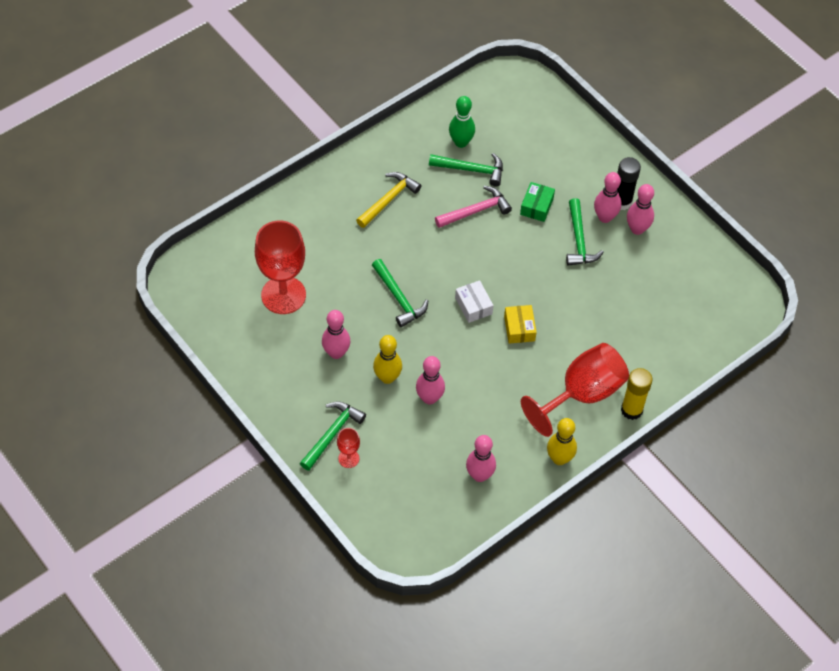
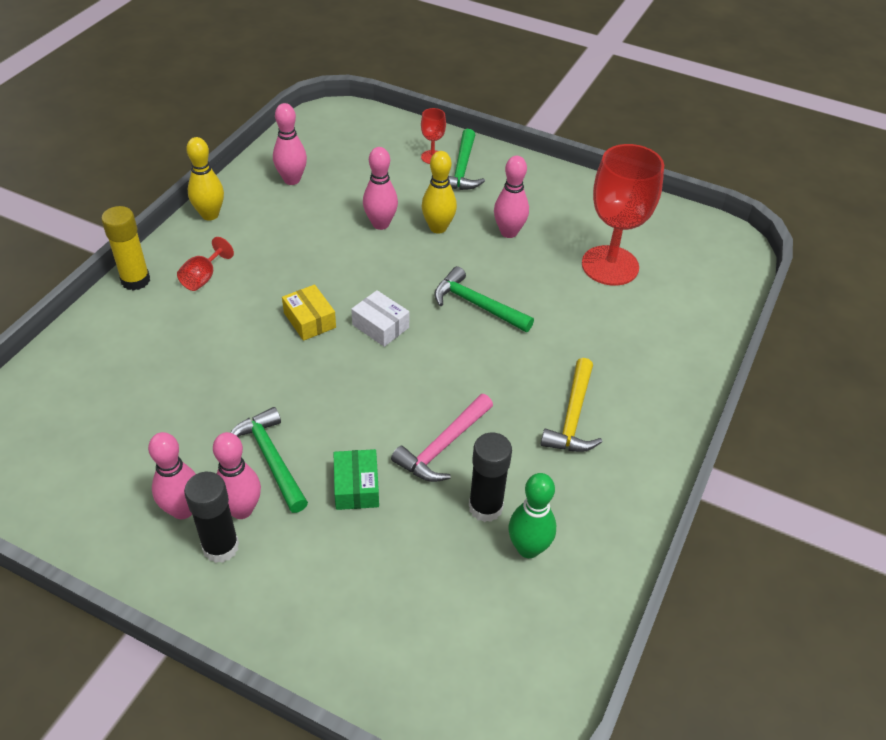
camera: 155 degrees right, 10 degrees down
(471, 170) = (485, 507): green hammer -> black glue stick
(582, 394) = (203, 278): red goblet -> red goblet, size x0.44

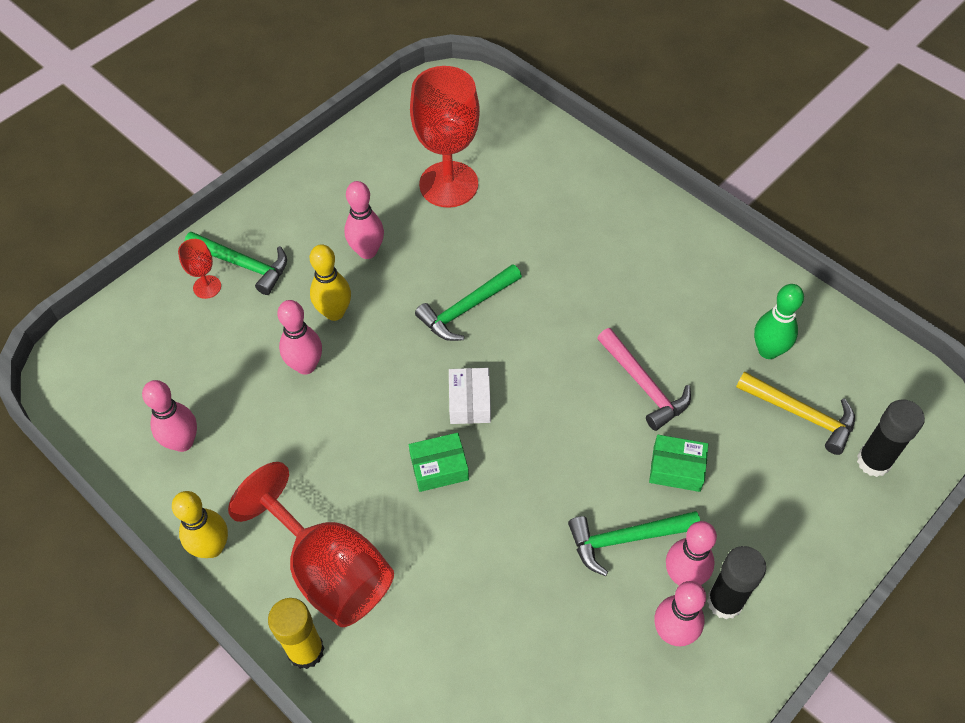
camera: 70 degrees left, 10 degrees up
(203, 278) = (329, 570): red goblet -> red goblet, size x2.26
(310, 320) = (439, 468): yellow box -> green box
(380, 326) = (470, 402): white box -> white box turned 60 degrees counterclockwise
(485, 507) = (720, 370): black glue stick -> black glue stick (873, 461)
(572, 416) = (633, 275): yellow hammer -> yellow hammer (801, 414)

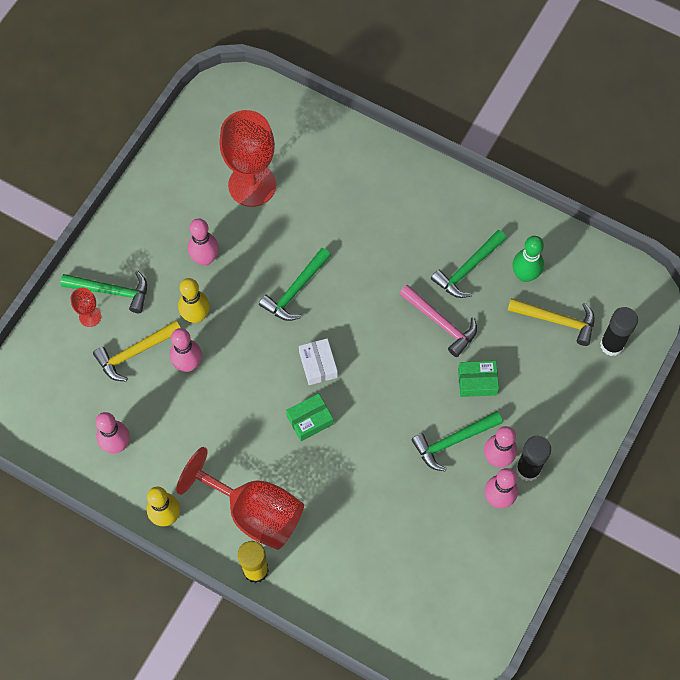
camera: 15 degrees left, 10 degrees up
(246, 338) = (135, 352): none -> yellow hammer
(694, 328) = (468, 269): none -> green hammer

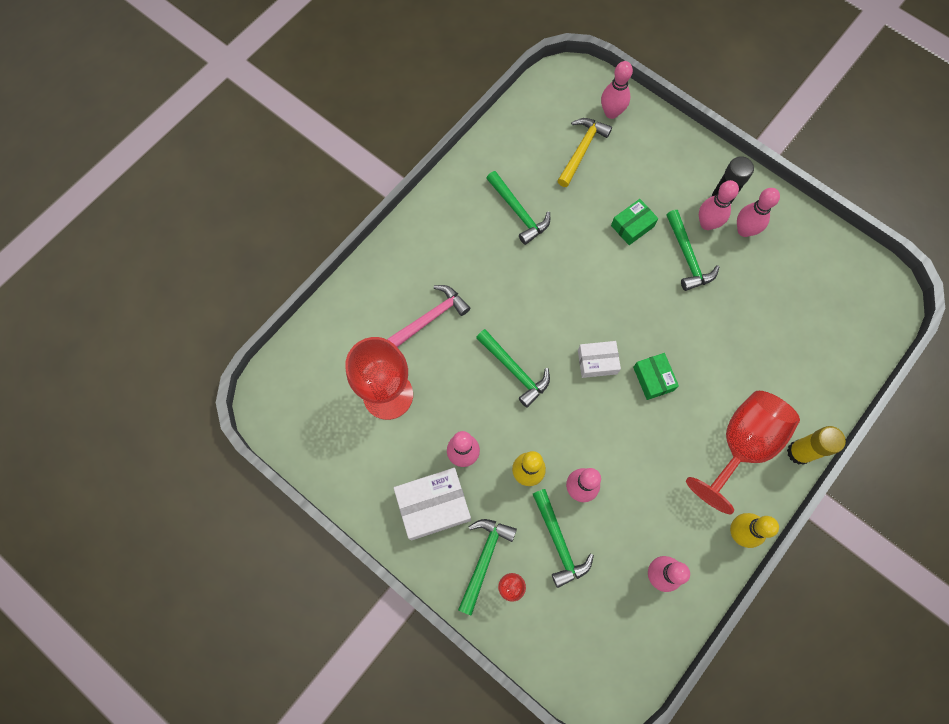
camera: 80 degrees left, 5 degrees up
(135, 352) = (558, 542): yellow hammer -> green hammer
(154, 241) = (433, 506): none -> white box
(441, 323) = (569, 245): pink hammer -> pink hammer (431, 317)
(477, 382) = (632, 226): green box -> green box turned 45 degrees clockwise
(525, 275) = (533, 166): green bowling pin -> none
(611, 345) = (611, 112): black glue stick -> pink bowling pin

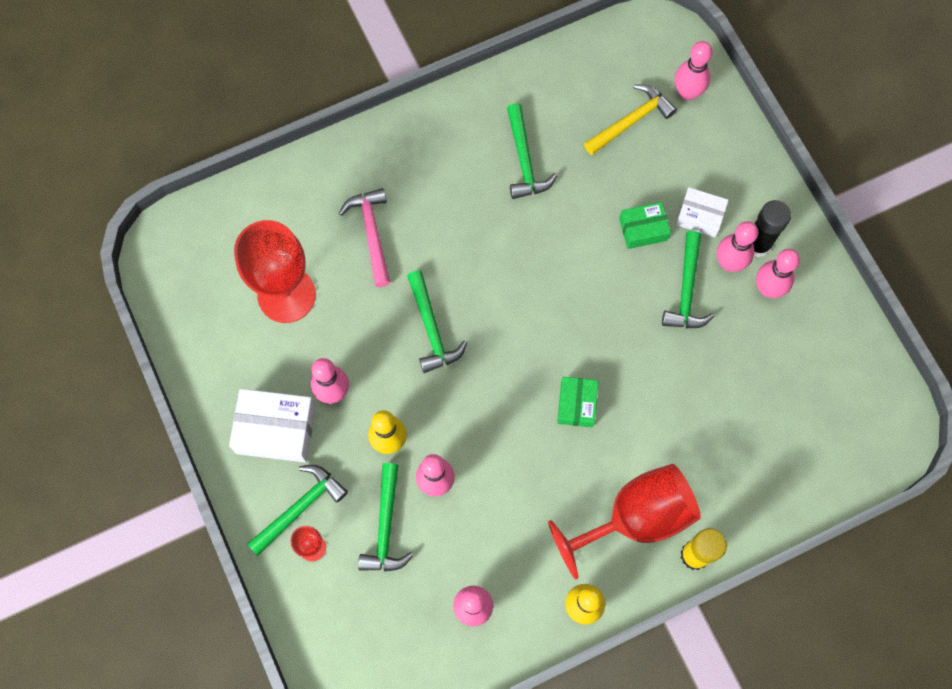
camera: 25 degrees right, 0 degrees up
(431, 317) = (372, 234): pink hammer -> pink hammer turned 90 degrees counterclockwise
(597, 362) = (525, 359): white box -> white box (700, 216)

